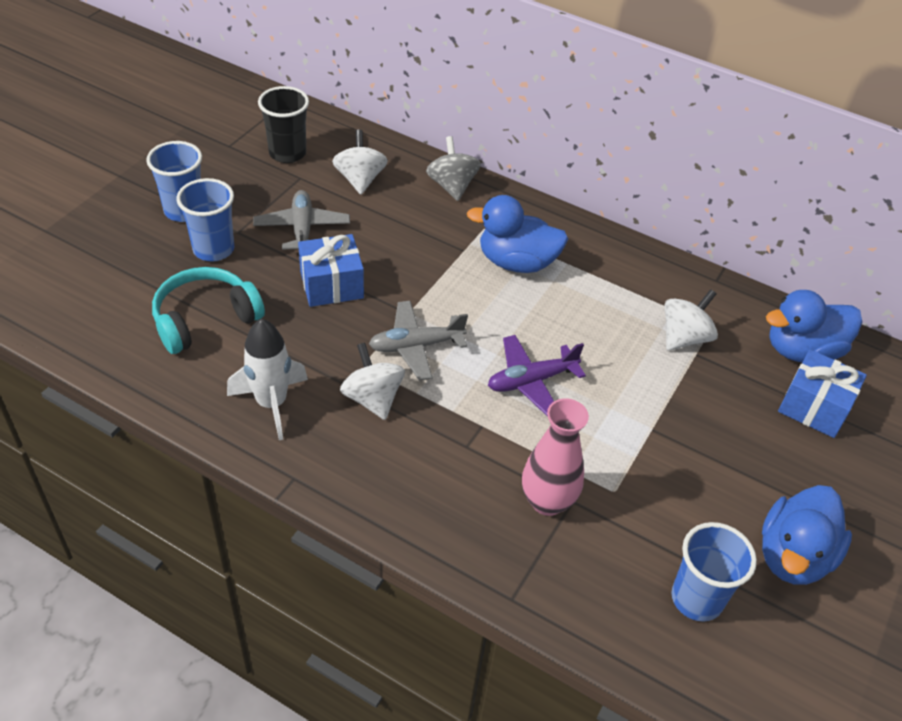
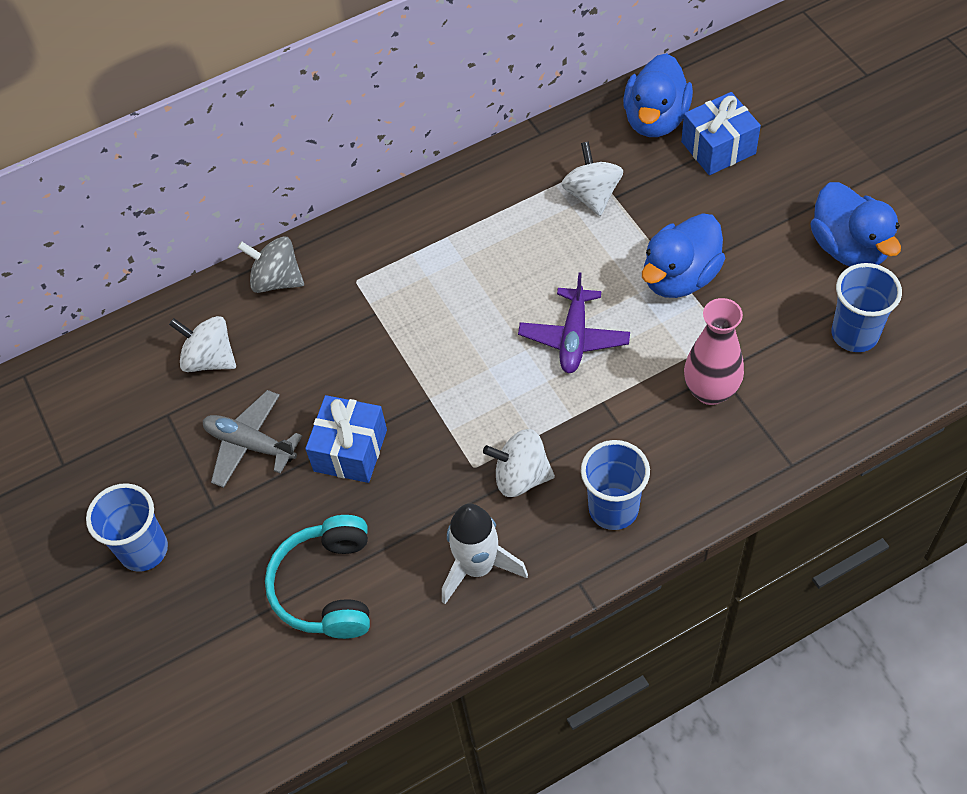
camera: 50 degrees left, 10 degrees up
(213, 249) = (226, 542): blue cup -> blue cup (613, 509)
(287, 153) = (118, 411): black cup -> none
(416, 346) = (477, 412): grey plane -> none
(516, 262) = (420, 277): blue duck -> blue duck (680, 277)

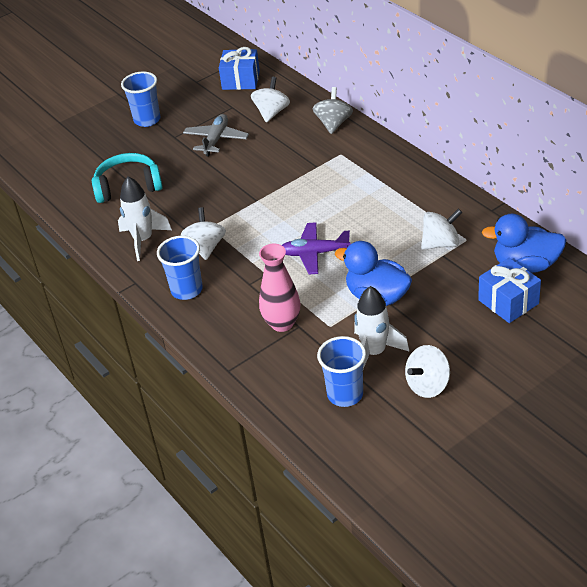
camera: 80 degrees right, 15 degrees down
(350, 450) = (216, 177): blue gift -> blue gift (241, 80)
(784, 294) = (374, 352): none -> white rocket
(849, 248) = (428, 385): blue duck -> white spinning top

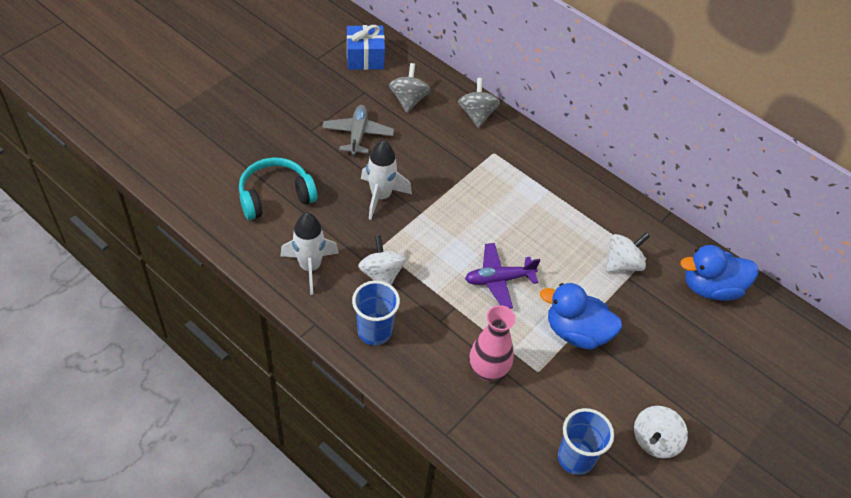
camera: 20 degrees left, 10 degrees up
(147, 120) = (275, 108): blue cup -> none
(271, 112) = (408, 100): white spinning top -> grey spinning top
(374, 352) = (591, 403): white rocket -> white rocket (381, 196)
(508, 302) = (706, 333): blue gift -> none

